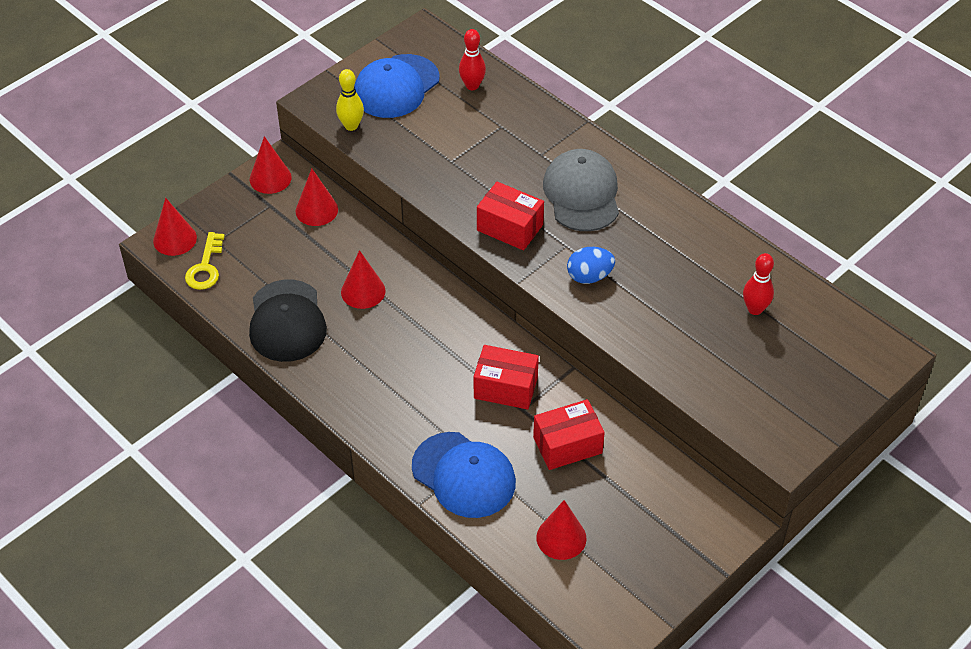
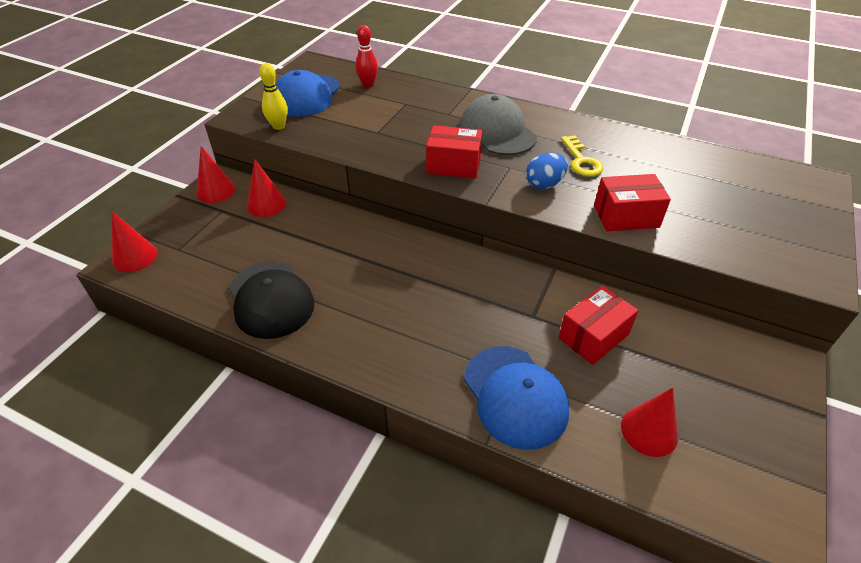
camera: 20 degrees left, 5 degrees down
(205, 267) = (172, 273): yellow key -> yellow key (581, 160)
(363, 291) = (334, 256): red cone -> none
(464, 475) = (515, 396): blue cap -> blue cap turned 45 degrees clockwise
(505, 388) = (506, 301): red box -> red box (626, 216)
(755, 309) = (693, 176): red bowling pin -> none

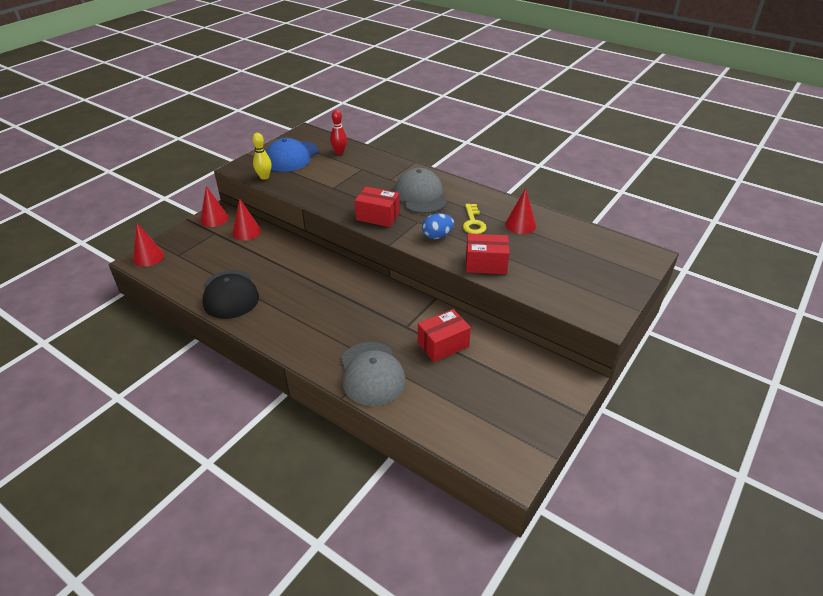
camera: 10 degrees right, 5 degrees down
(515, 396) = (372, 374): blue cap -> grey cap
(649, 431) = (454, 406): red cone -> red cone (520, 225)

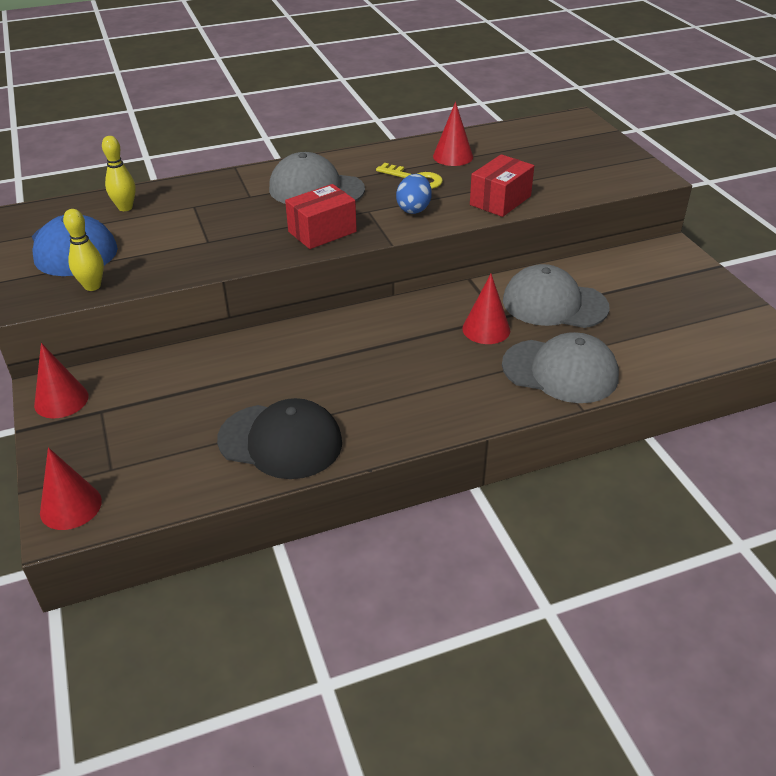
camera: 55 degrees left, 0 degrees up
(246, 232) = (143, 378): red cone -> red cone (486, 329)
(339, 152) = (125, 207): red bowling pin -> yellow bowling pin
(443, 345) = (554, 304): red box -> grey cap

